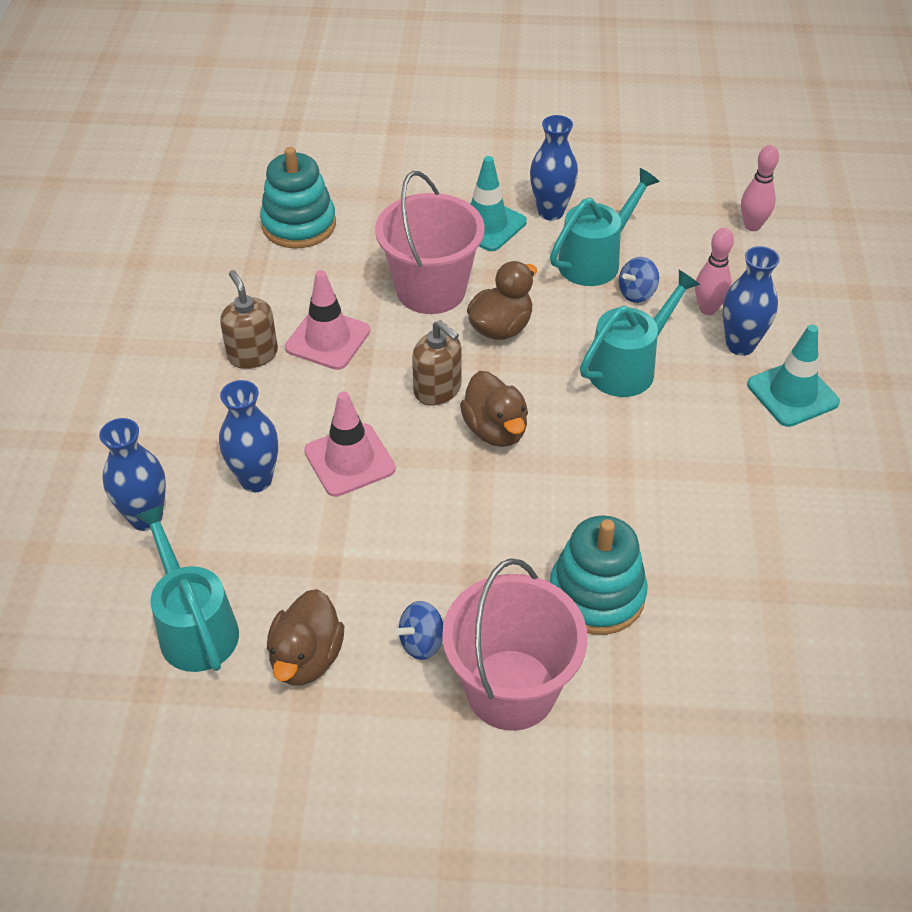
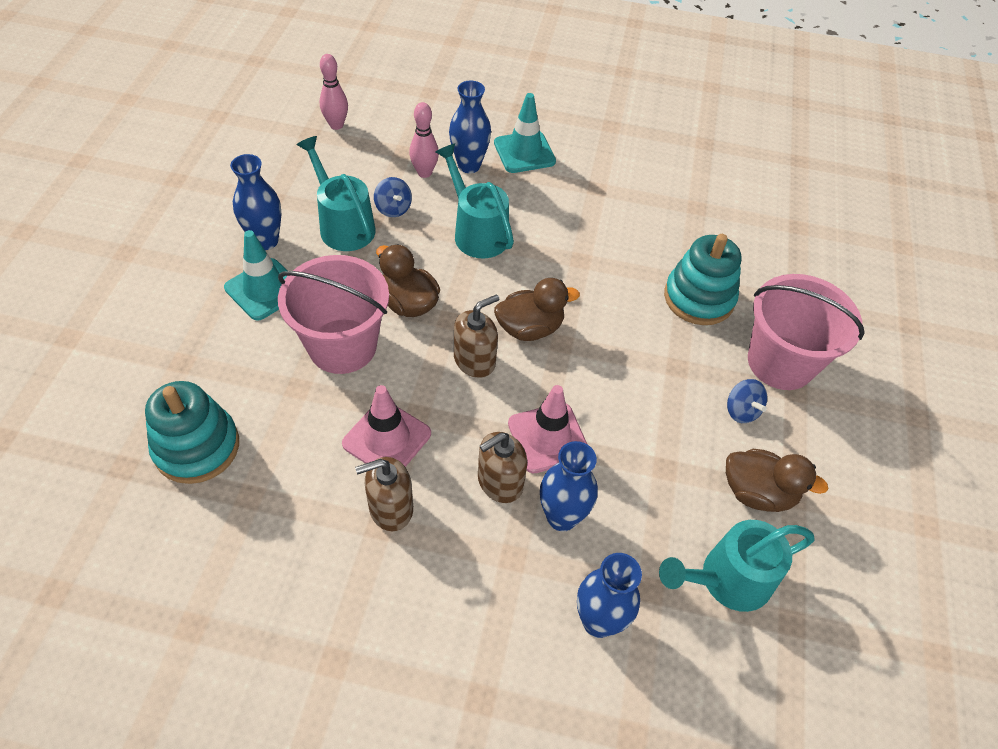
camera: 85 degrees left, 5 degrees up
(290, 427) = (499, 482): none -> brown soap dispenser

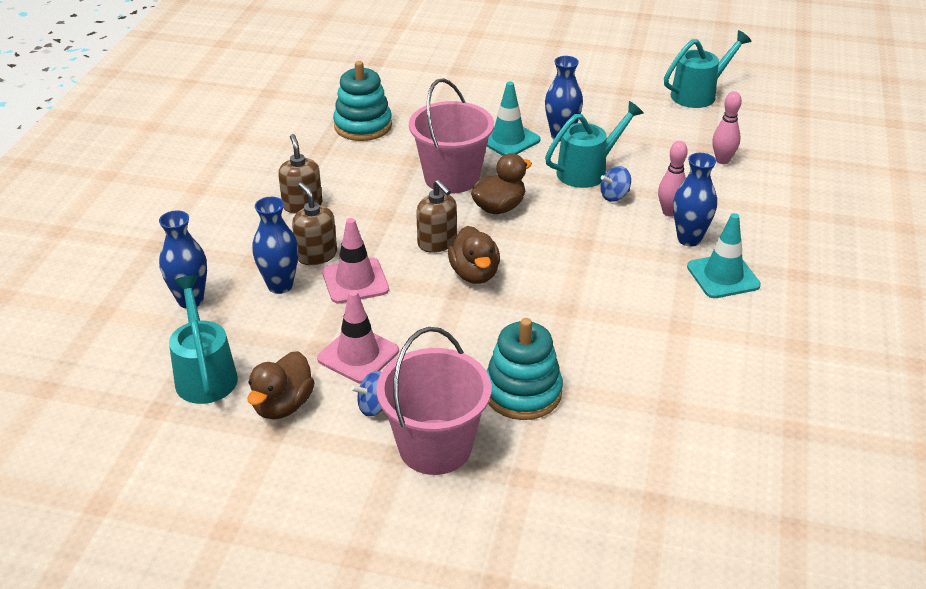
camera: 95 degrees right, 15 degrees down
(387, 438) = (362, 201): pink traffic cone -> pink traffic cone (358, 355)
(476, 232) = (594, 243): turquoise watering can -> turquoise watering can (699, 94)

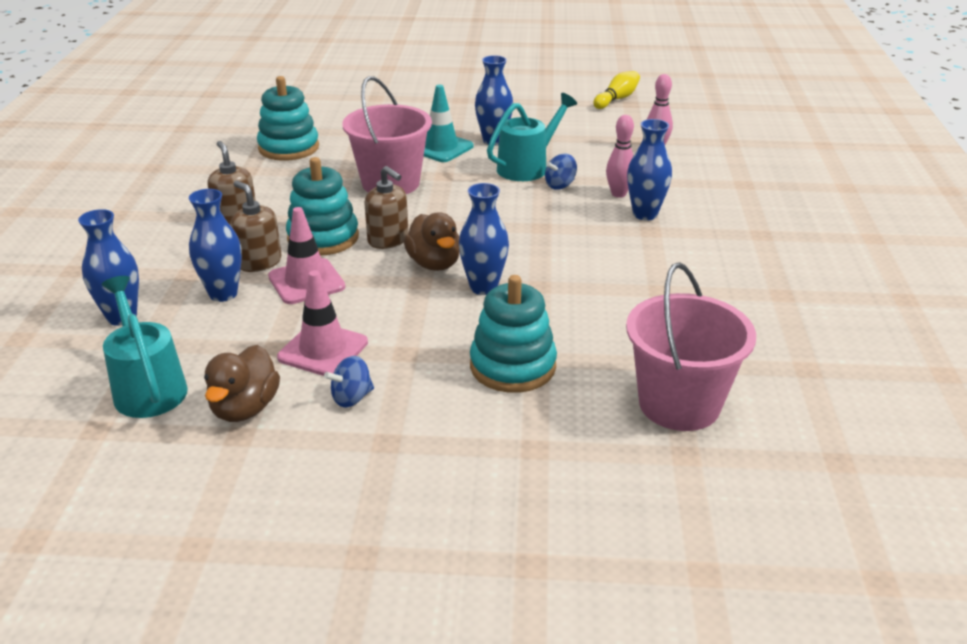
camera: 10 degrees left, 5 degrees down
(378, 234) = (323, 238): none -> turquoise stacking toy
(435, 447) = (429, 430): pink bucket -> pink bucket (679, 404)
(499, 207) = (446, 204): brown duck -> none
(514, 305) = (483, 287): none -> blue vase
(699, 94) = (617, 99): turquoise watering can -> yellow bowling pin
(723, 276) = (688, 242): turquoise traffic cone -> none

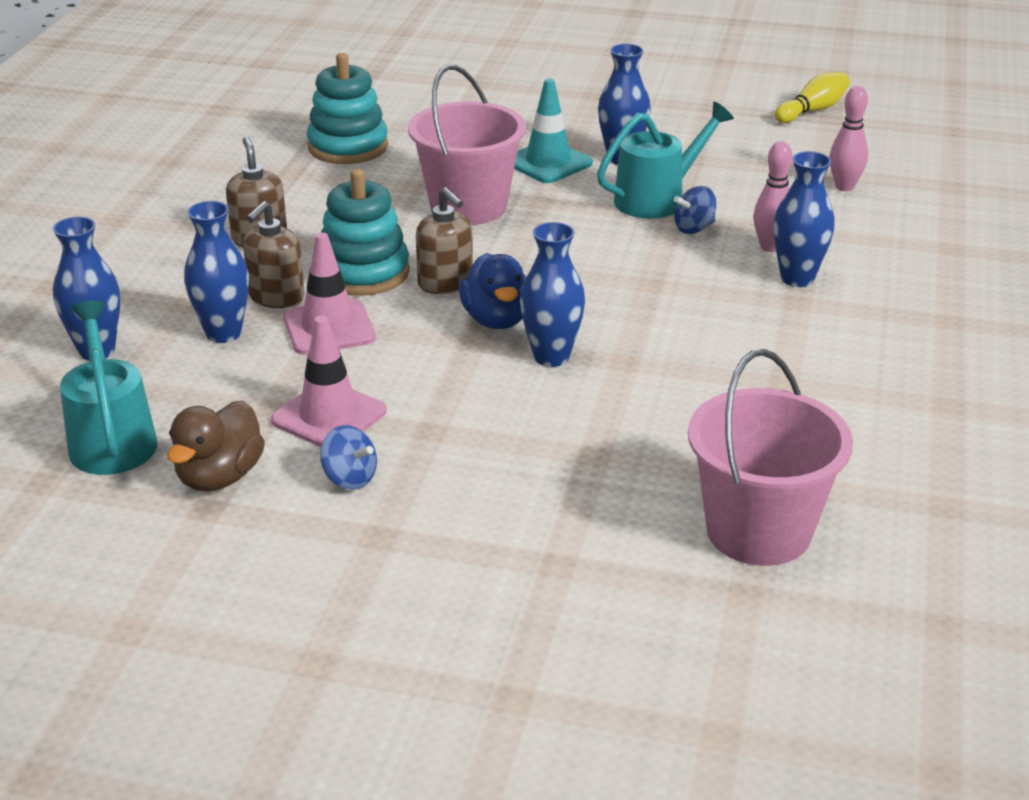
camera: 10 degrees right, 0 degrees up
(259, 262) = (276, 297): brown soap dispenser -> brown soap dispenser turned 120 degrees counterclockwise
(351, 398) = (350, 478): blue spinning top -> blue spinning top turned 120 degrees counterclockwise
(434, 264) = (496, 320): brown duck -> blue duck
(512, 366) = (559, 461): turquoise stacking toy -> none

